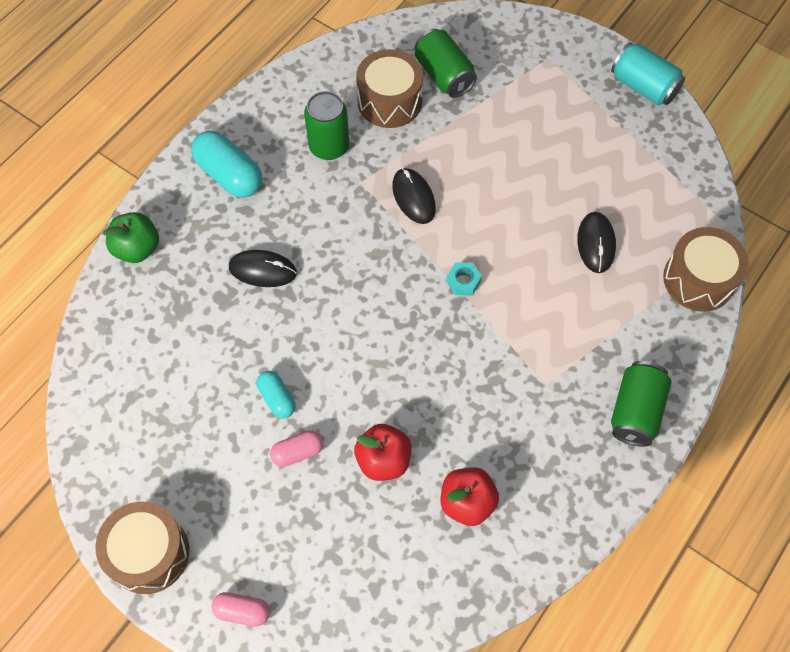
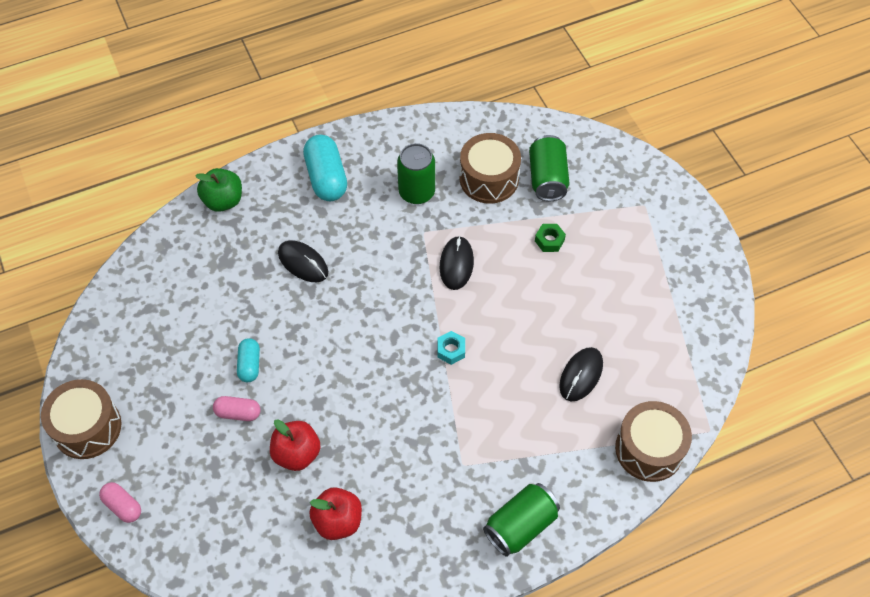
camera: 30 degrees right, 5 degrees down
(484, 133) = (549, 240): none -> green nut
(643, 86) = (713, 266): turquoise can -> none

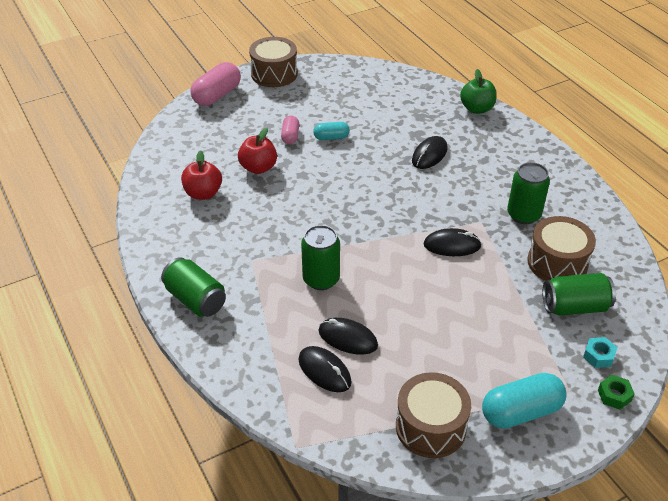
camera: 85 degrees right, 15 degrees down
(123, 506) = (217, 95): pink capsule -> pink capsule, size x1.77
(326, 178) = (519, 160): turquoise capsule -> turquoise capsule (521, 412)
(451, 350) = (361, 247): turquoise nut -> turquoise nut (598, 356)
(497, 394) = (321, 279): none -> green can
(549, 240) = (497, 310): green nut -> green nut (614, 395)
(622, 400) = (324, 371): none -> black mouse
(649, 449) = (272, 393): brown drum -> brown drum (430, 427)

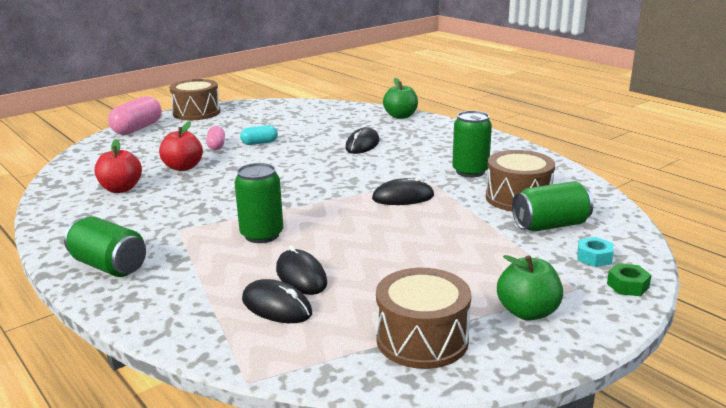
camera: 10 degrees left, 20 degrees down
(348, 338) = (301, 276): black mouse -> black mouse turned 45 degrees clockwise
(521, 412) = (527, 312): turquoise capsule -> green apple

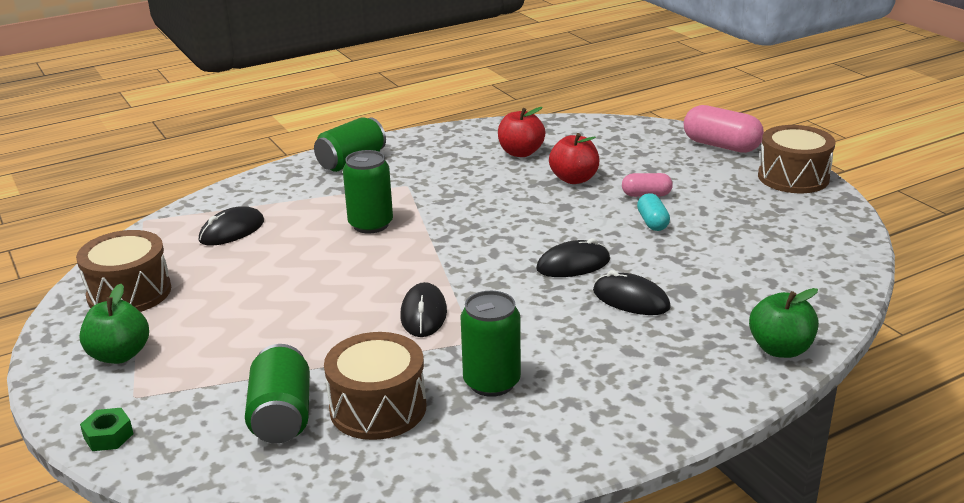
camera: 100 degrees right, 5 degrees up
(301, 276) = (274, 243): black mouse -> black mouse (573, 264)
(594, 257) = (182, 429): turquoise nut -> none

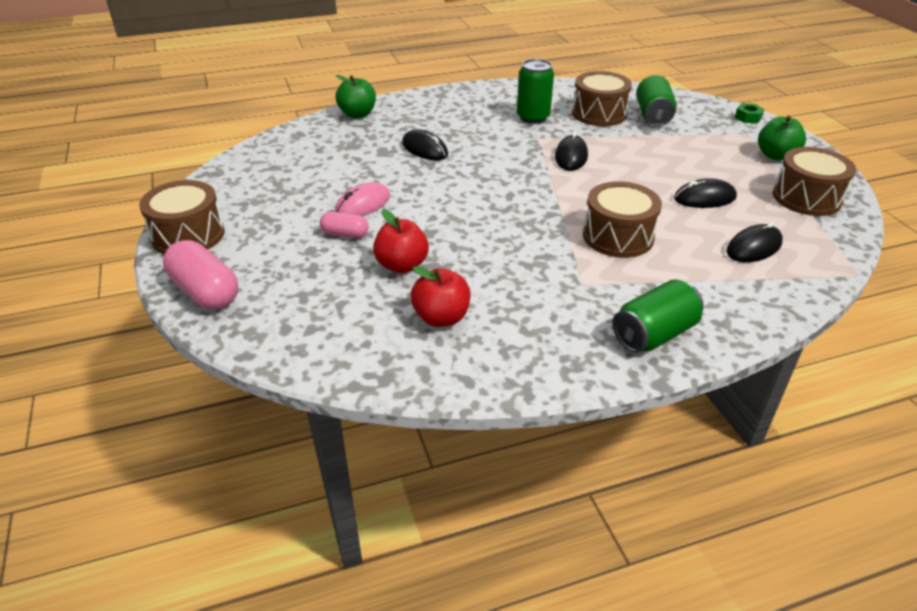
camera: 170 degrees left, 10 degrees up
(370, 224) = (618, 236): green can -> brown drum
(573, 264) = (451, 177): black mouse -> black mouse (704, 198)
(652, 222) = (363, 205): turquoise capsule -> pink mouse

